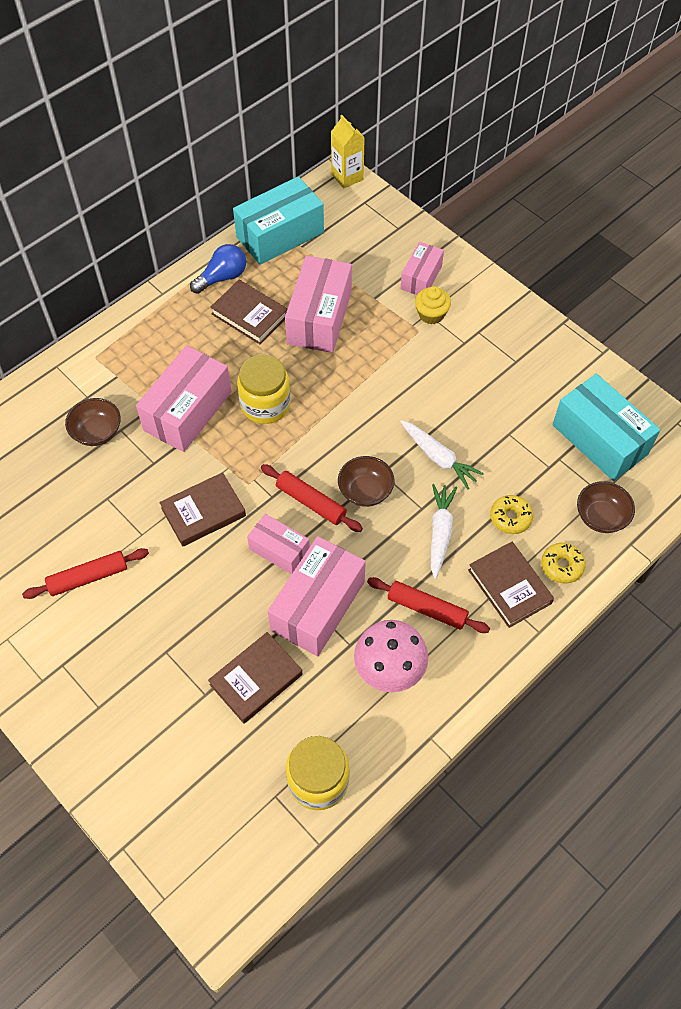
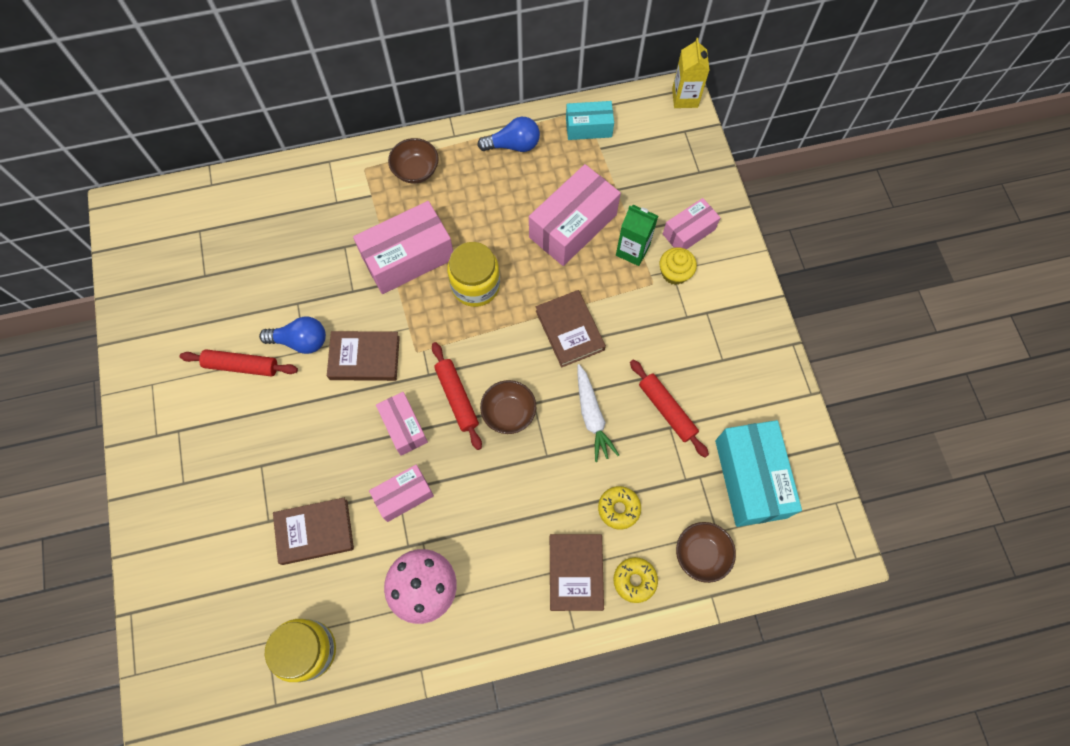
camera: 30 degrees right, 10 degrees up
(97, 432) = (325, 239): brown bowl -> brown bowl (416, 171)
(132, 528) = (301, 341): none -> blue light bulb
(249, 315) = (514, 193): brown book -> brown book (570, 330)
(280, 235) = (588, 128): turquoise box -> turquoise box, size x0.58
(318, 606) = (404, 495): pink box -> pink box, size x0.58
(384, 313) = (632, 250): none -> green carton
(427, 609) = (492, 551): red rolling pin -> red rolling pin (667, 410)
(440, 532) = (548, 487): white carrot -> none

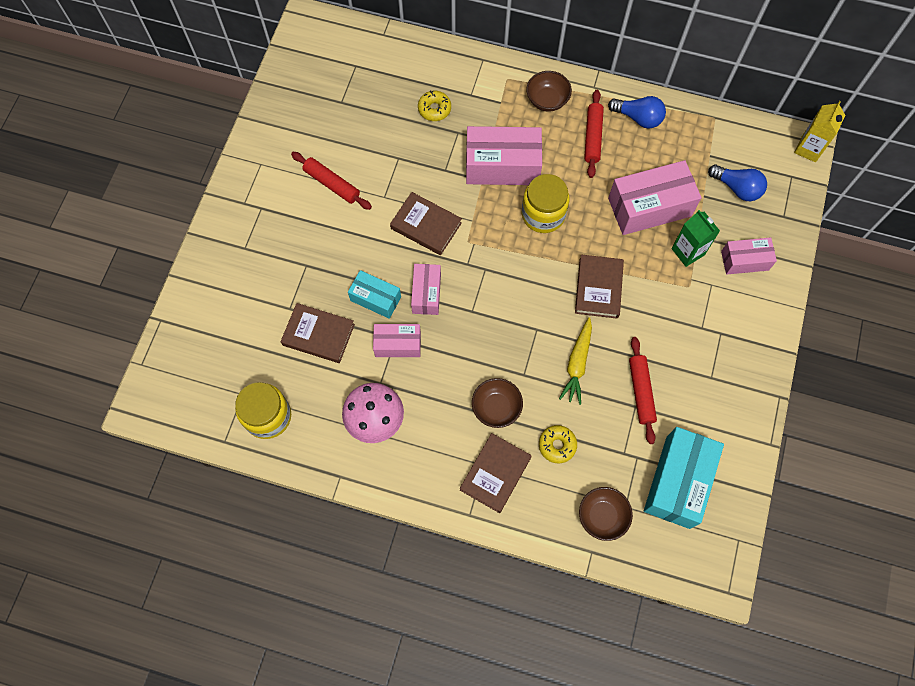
camera: 30 degrees right, 0 degrees up
(301, 341) = (385, 188): blue light bulb -> blue light bulb (737, 188)
(457, 397) = (479, 293): red rolling pin -> red rolling pin (593, 137)
(509, 413) = (513, 326): brown bowl -> brown bowl (496, 408)
(588, 128) = (710, 134): turquoise box -> turquoise box (375, 299)
(592, 416) = (577, 364): white carrot -> yellow carrot
(634, 580) = (537, 505): yellow donut -> yellow donut (434, 109)
(674, 273) = (712, 288): yellow cupcake -> none

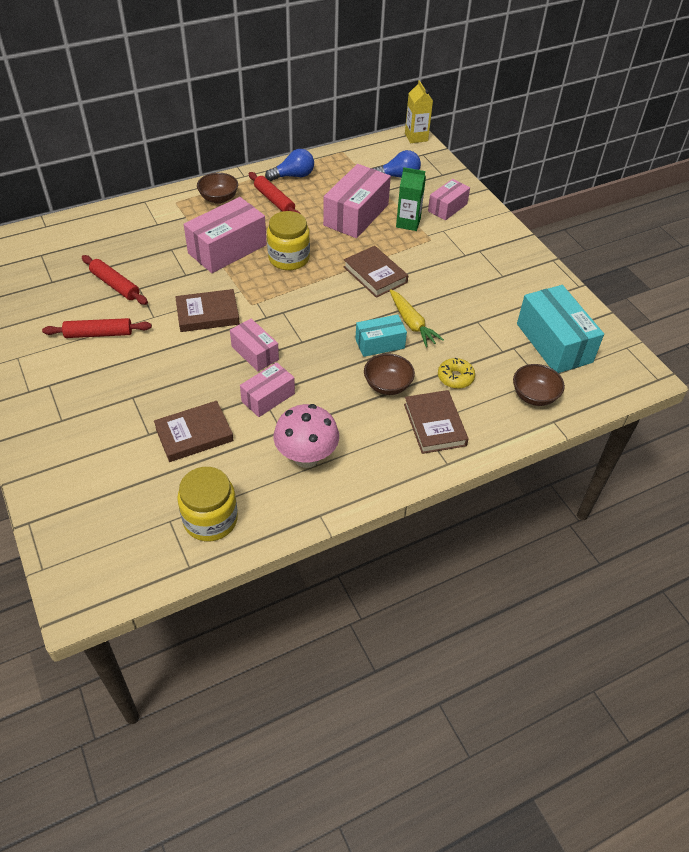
camera: 45 degrees left, 20 degrees down
(375, 299) = (217, 381): turquoise box -> turquoise box (380, 344)
(434, 109) = (137, 246): yellow donut -> none
(641, 392) = (471, 311): red rolling pin -> red rolling pin (115, 285)

